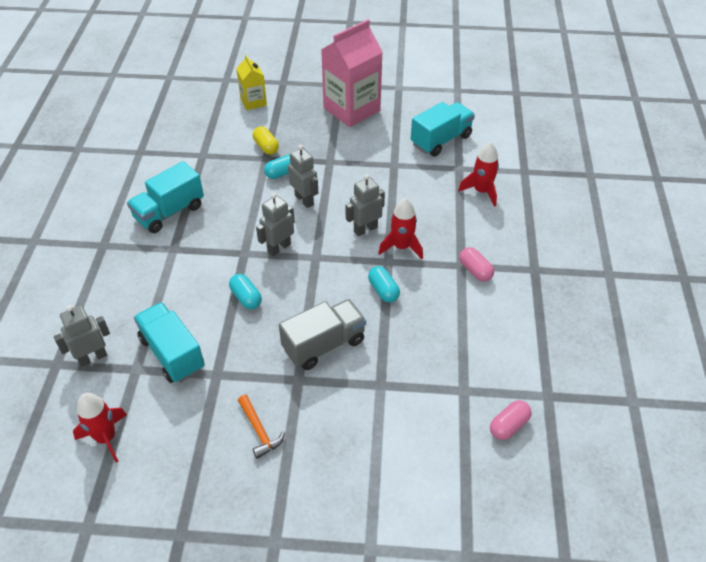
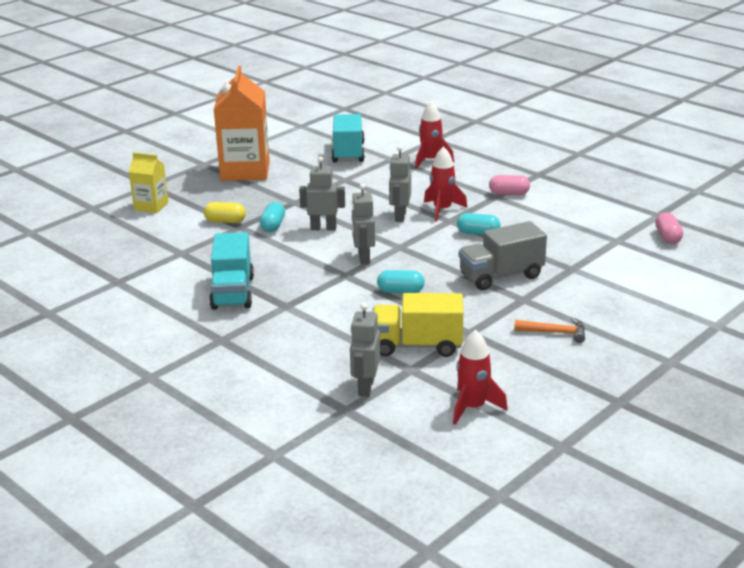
camera: 50 degrees left, 20 degrees down
(172, 353) = (417, 346): turquoise truck -> yellow truck
(324, 344) = (501, 276): grey truck -> grey truck turned 120 degrees counterclockwise
(351, 109) = (245, 171): pink carton -> orange carton

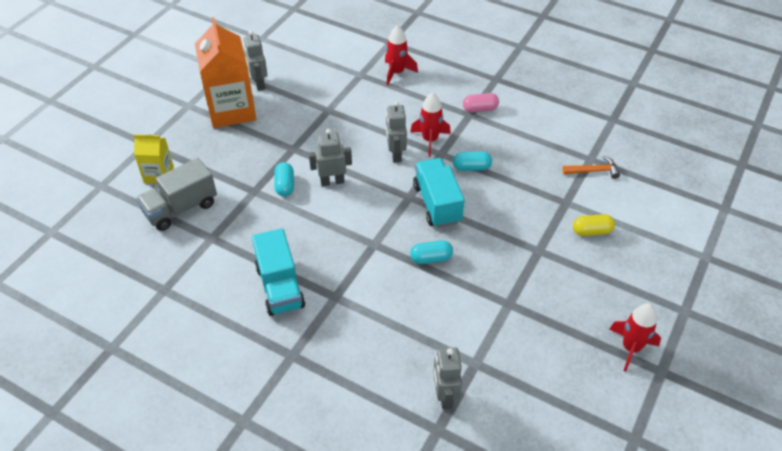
camera: 15 degrees left, 20 degrees up
(225, 221) = (238, 186): yellow capsule -> yellow capsule (591, 231)
(348, 153) = (319, 71): turquoise truck -> turquoise truck (437, 204)
(363, 258) = (382, 217): grey robot -> grey robot (258, 83)
(417, 346) = (470, 330): yellow truck -> none
(473, 407) = (545, 404): red rocket -> red rocket (631, 348)
(501, 276) = (510, 222): grey truck -> grey truck (181, 208)
(555, 333) = (580, 290): orange hammer -> orange hammer (593, 171)
(668, 237) = (630, 148): pink capsule -> none

